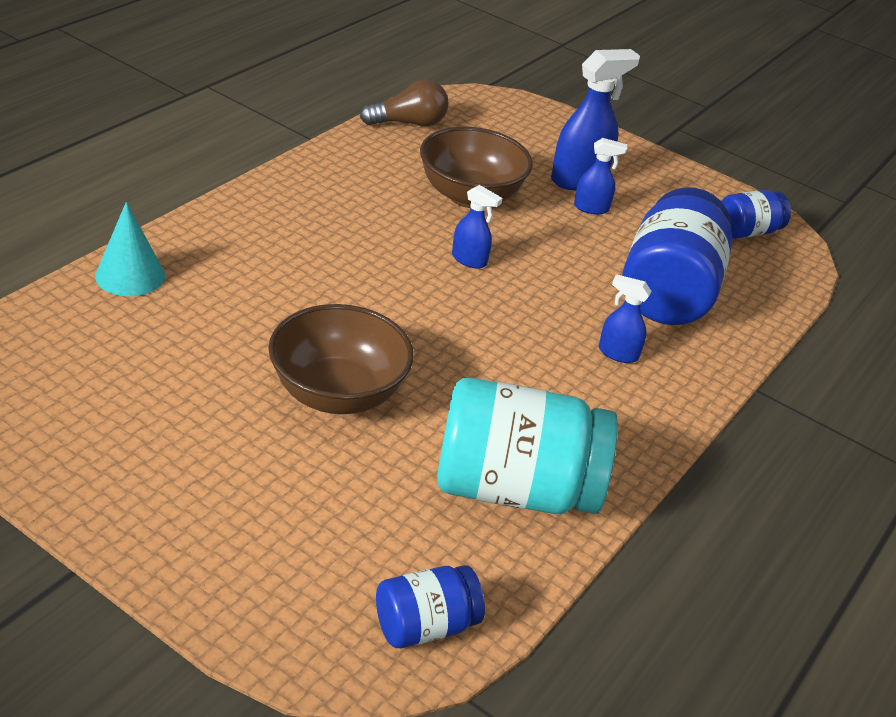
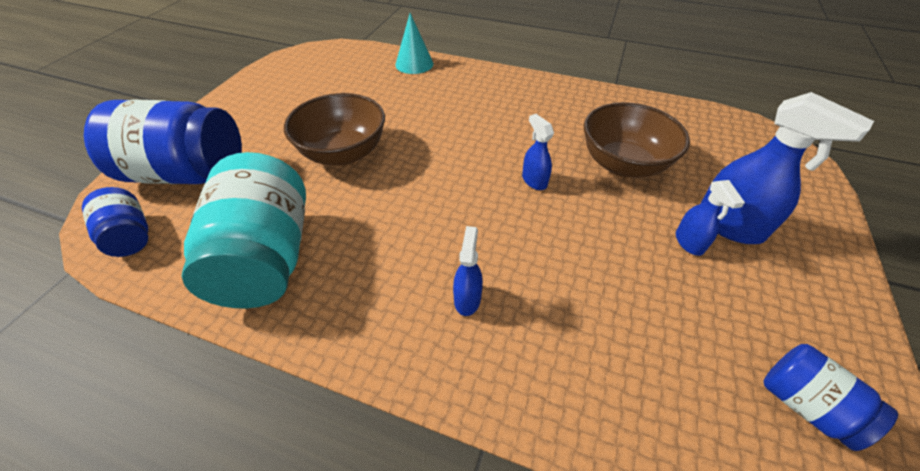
camera: 80 degrees right, 10 degrees up
(408, 123) = (687, 115): brown light bulb -> none
(469, 260) = (534, 181): blue spray bottle -> blue spray bottle turned 135 degrees clockwise
(668, 292) = (598, 328): blue jar -> blue jar (188, 173)

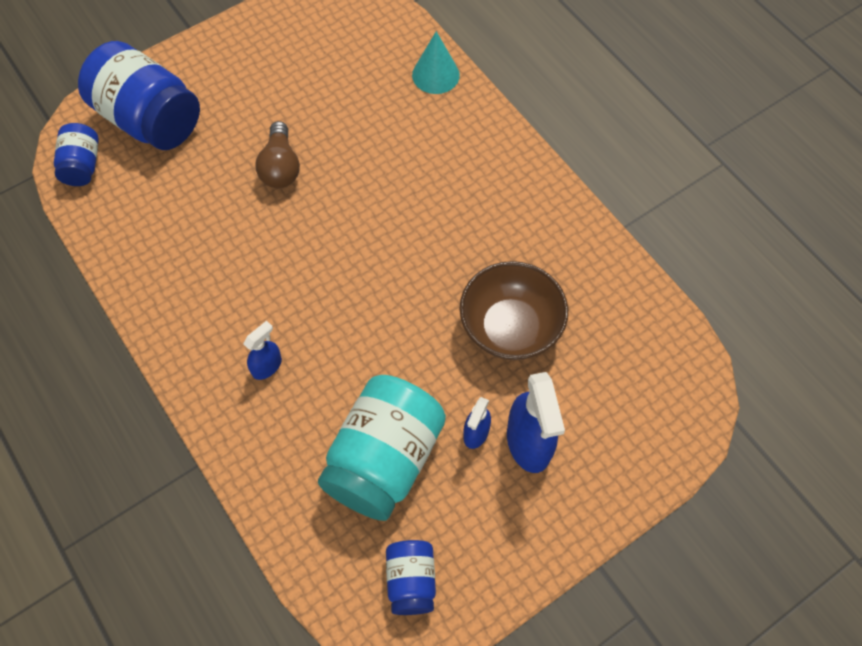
camera: 35 degrees right, 15 degrees up
(267, 257) = (160, 244): turquoise jar -> turquoise jar (384, 459)
(343, 153) = (280, 167): brown bowl -> brown light bulb
(534, 181) = (413, 296): blue spray bottle -> none

